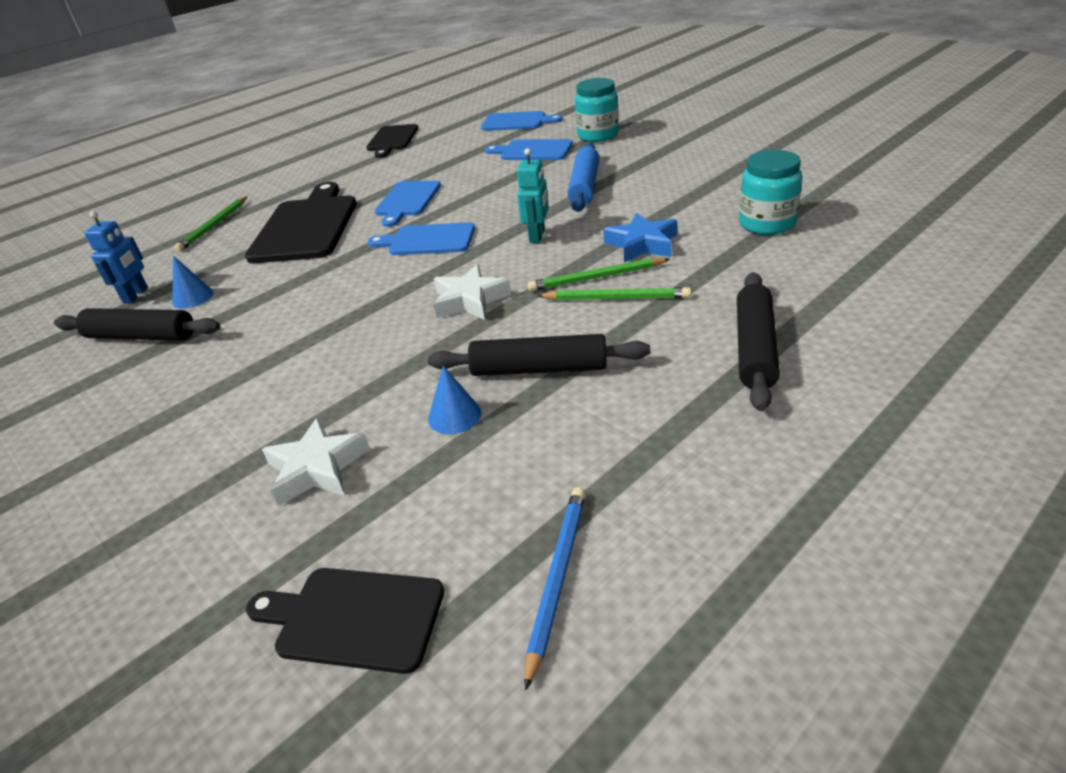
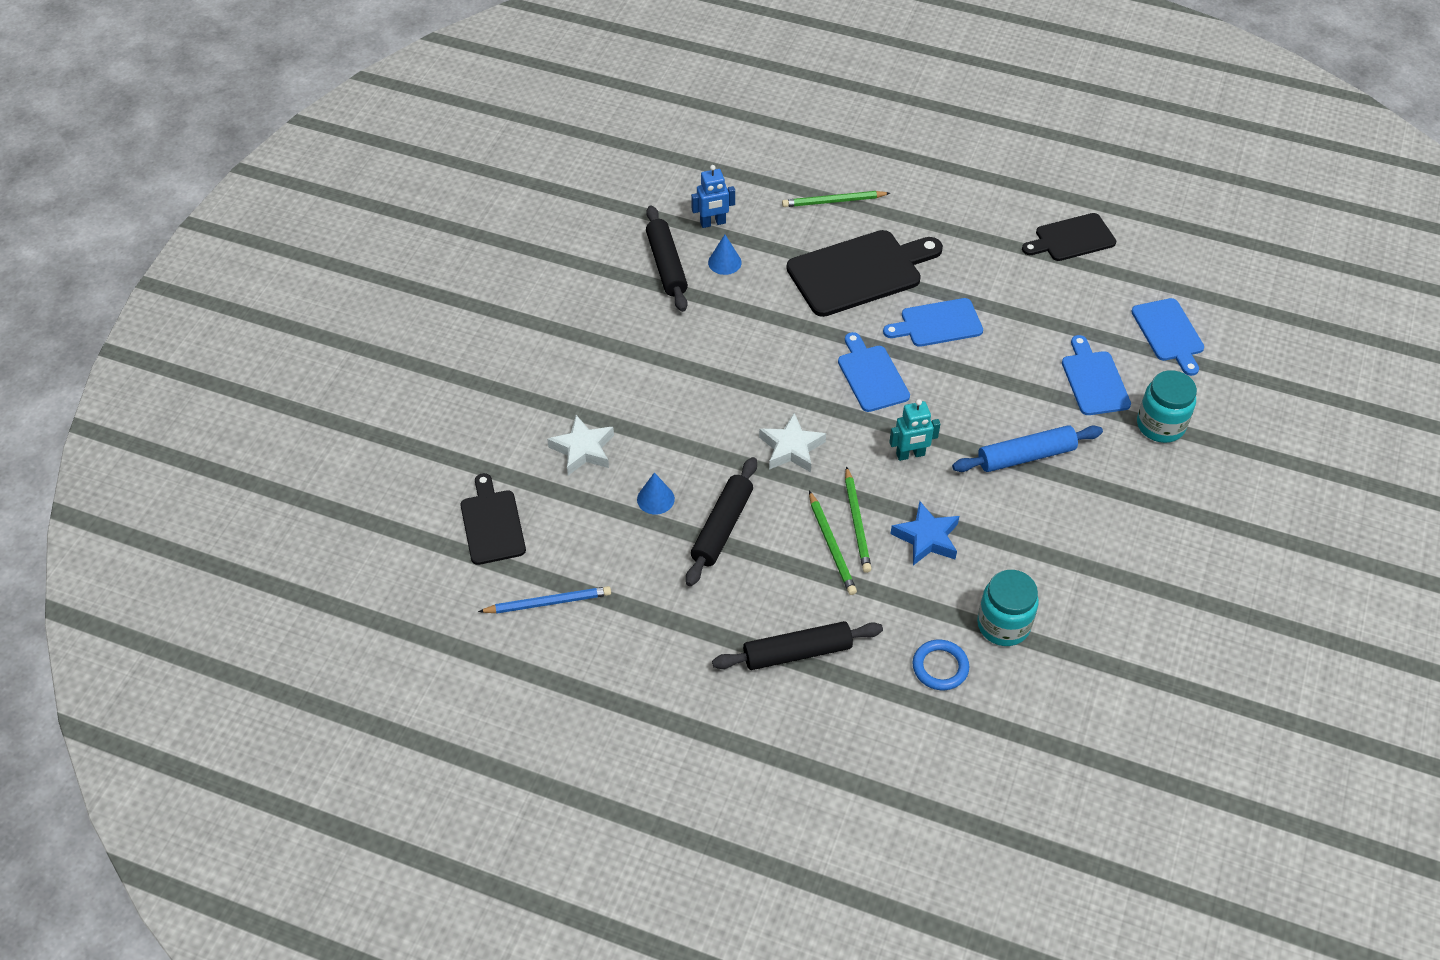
camera: 60 degrees right, 15 degrees up
(539, 369) = (722, 527): black rolling pin -> black rolling pin turned 45 degrees clockwise
(596, 278) = (857, 522): green pencil -> green pencil turned 150 degrees counterclockwise
(807, 263) = (940, 667): none -> blue ring

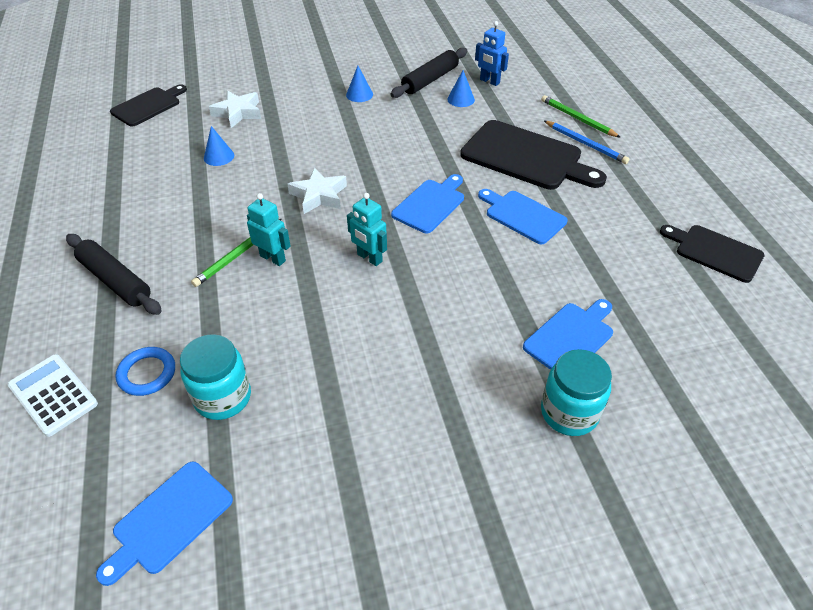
camera: 55 degrees right, 5 degrees down
(548, 602) = (95, 151): blue pencil -> blue pencil (585, 144)
(641, 334) = (359, 94): none -> blue cone
(722, 527) = (215, 195): black rolling pin -> none
(857, 522) = (273, 258): green pencil -> turquoise robot
(918, 742) = (53, 395): none -> white calculator
(926, 538) = (287, 304): blue star -> none
(1026, 456) = (434, 328): blue rolling pin -> none
(1169, 333) = (692, 367): blue cutting board -> blue cutting board (169, 520)

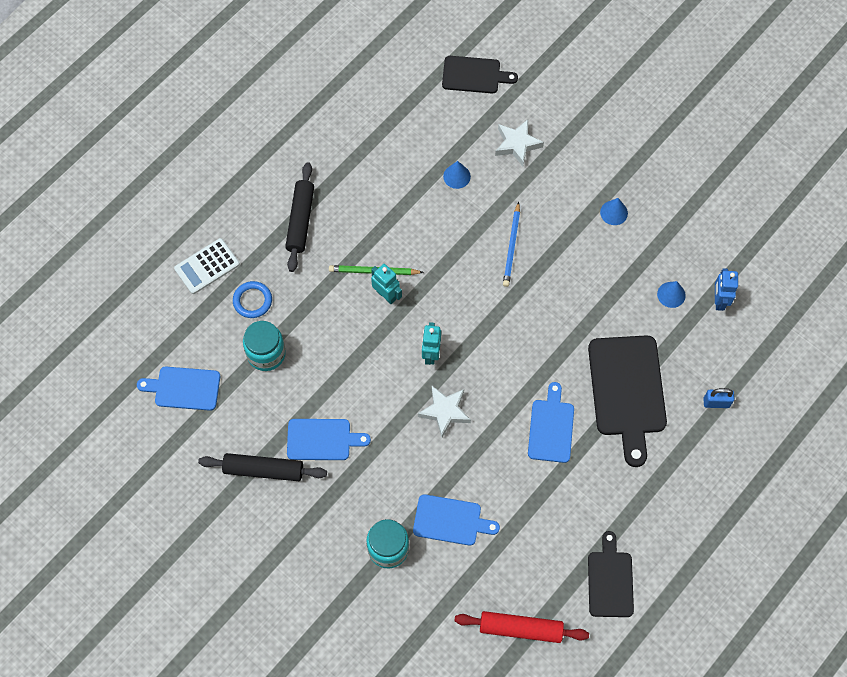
camera: 55 degrees right, 20 degrees up
(53, 395) = (207, 266): white calculator -> white calculator turned 135 degrees counterclockwise
(273, 258) = (386, 295): turquoise robot -> turquoise robot turned 45 degrees counterclockwise
(319, 195) = (467, 276): white star -> white star (445, 412)
(430, 80) = (681, 252): black rolling pin -> black rolling pin (263, 470)
(430, 204) = (515, 357): blue cutting board -> blue cutting board (322, 440)
(577, 119) = (716, 402): green pencil -> blue padlock
(585, 144) = (682, 427): blue pencil -> blue pencil (512, 246)
(739, 344) = (520, 629): none -> red rolling pin

